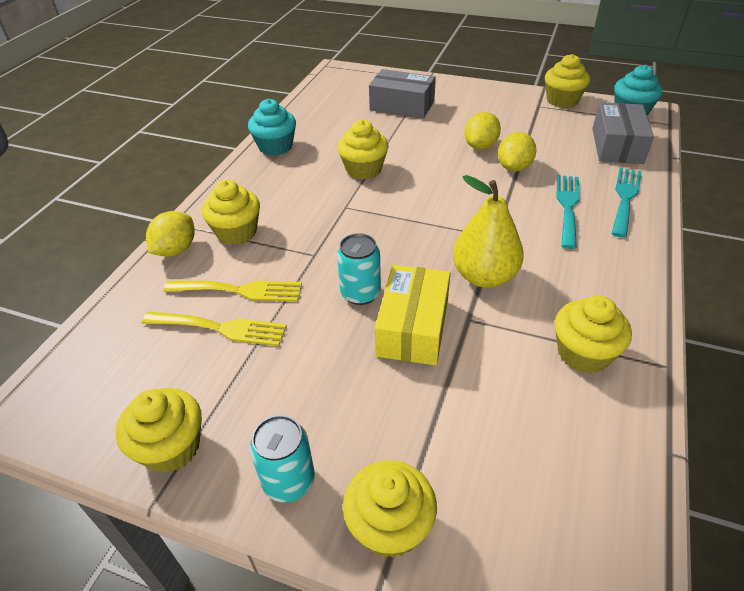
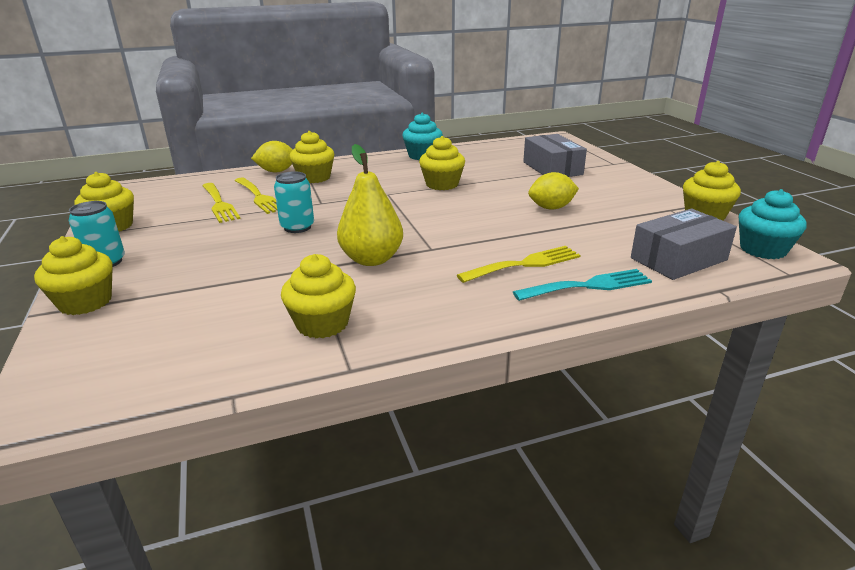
camera: 50 degrees right, 15 degrees down
(413, 327) = (281, 253): yellow box -> none
(514, 167) = (544, 228): yellow lemon -> none
(567, 206) = (525, 264): turquoise fork -> yellow fork

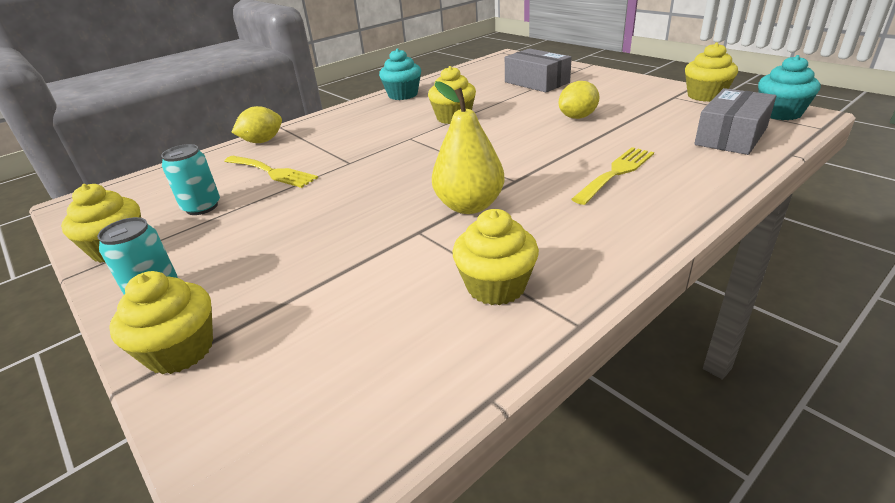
camera: 20 degrees left, 5 degrees up
(219, 204) = (232, 190): yellow fork -> none
(297, 227) = (352, 193): turquoise can -> turquoise can (202, 207)
(314, 178) = (313, 139): yellow cupcake -> none
(588, 286) = (691, 178): turquoise fork -> none

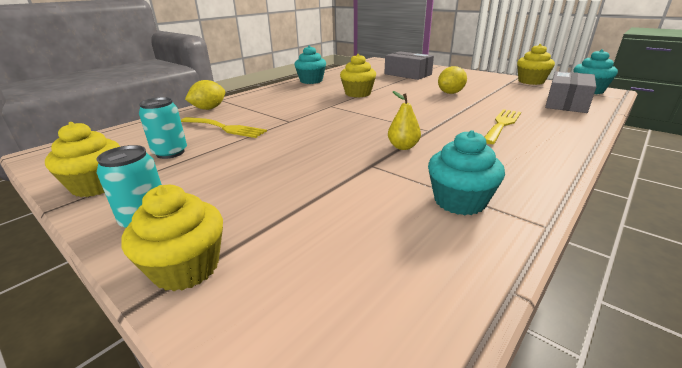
camera: 10 degrees left, 5 degrees down
(469, 206) = (403, 147): yellow pear -> yellow pear, size x0.57
(496, 286) = (459, 201): yellow cupcake -> turquoise cupcake

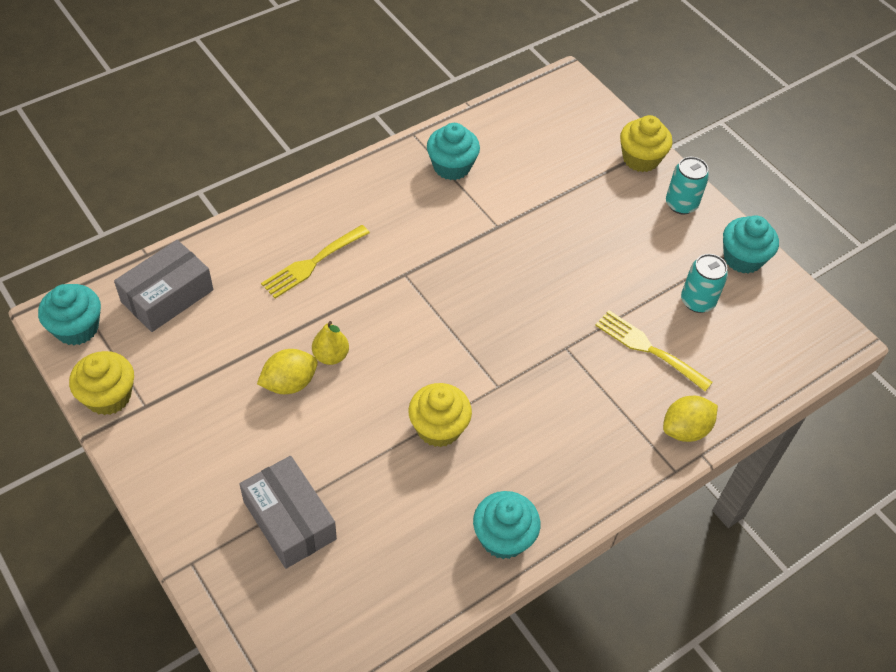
camera: 170 degrees left, 25 degrees up
(97, 185) = (742, 258): yellow cupcake -> turquoise cupcake
(403, 147) = (453, 247): yellow pear -> yellow pear (331, 356)

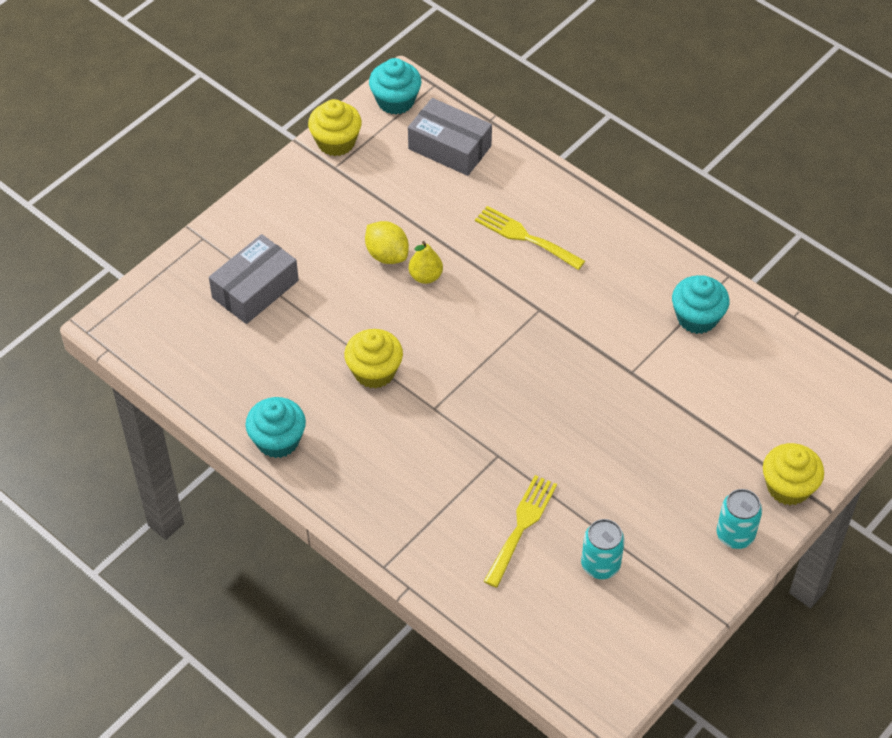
camera: 80 degrees right, 0 degrees up
(685, 429) = (433, 570): yellow lemon -> none
(742, 258) = (679, 603): turquoise cupcake -> none

